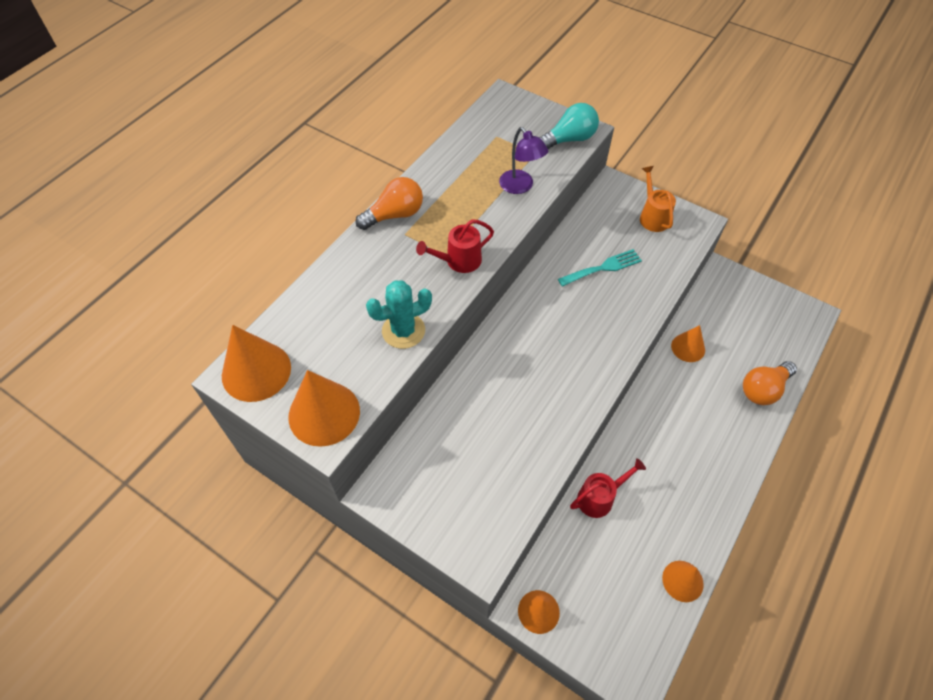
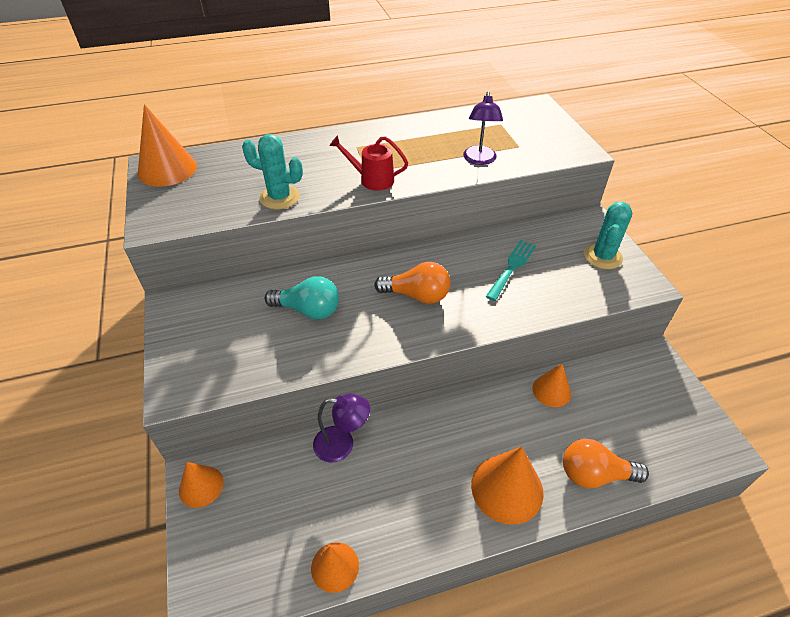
camera: 40 degrees right, 10 degrees down
(324, 413) = (170, 212): orange cone -> orange cone (507, 488)
(395, 215) = (364, 134): orange light bulb -> orange light bulb (417, 295)
(569, 139) = (560, 150): turquoise light bulb -> turquoise light bulb (308, 310)
(599, 497) = (342, 445): red watering can -> purple lamp
(603, 268) = (512, 267): turquoise fork -> turquoise fork turned 75 degrees counterclockwise
(652, 216) = (602, 256): orange watering can -> turquoise cactus

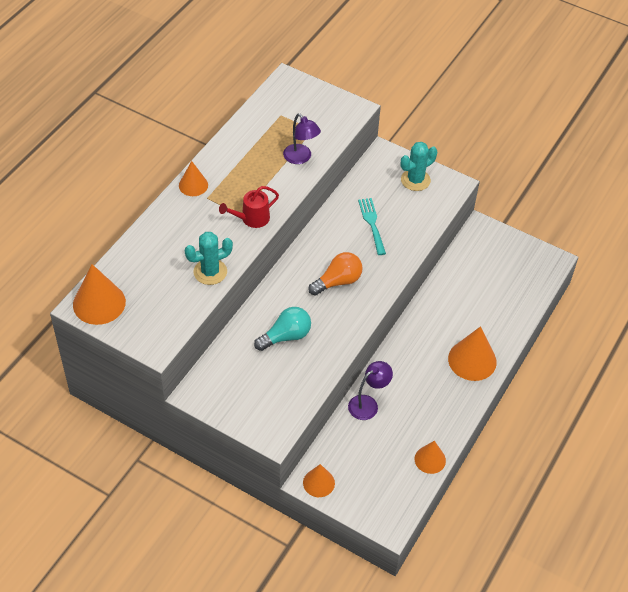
camera: 45 degrees left, 5 degrees up
(551, 390) = (446, 289): orange cone -> orange cone (193, 185)
(594, 474) = (505, 321): orange light bulb -> none
(602, 256) = (415, 180): turquoise cactus -> turquoise cactus turned 75 degrees clockwise

